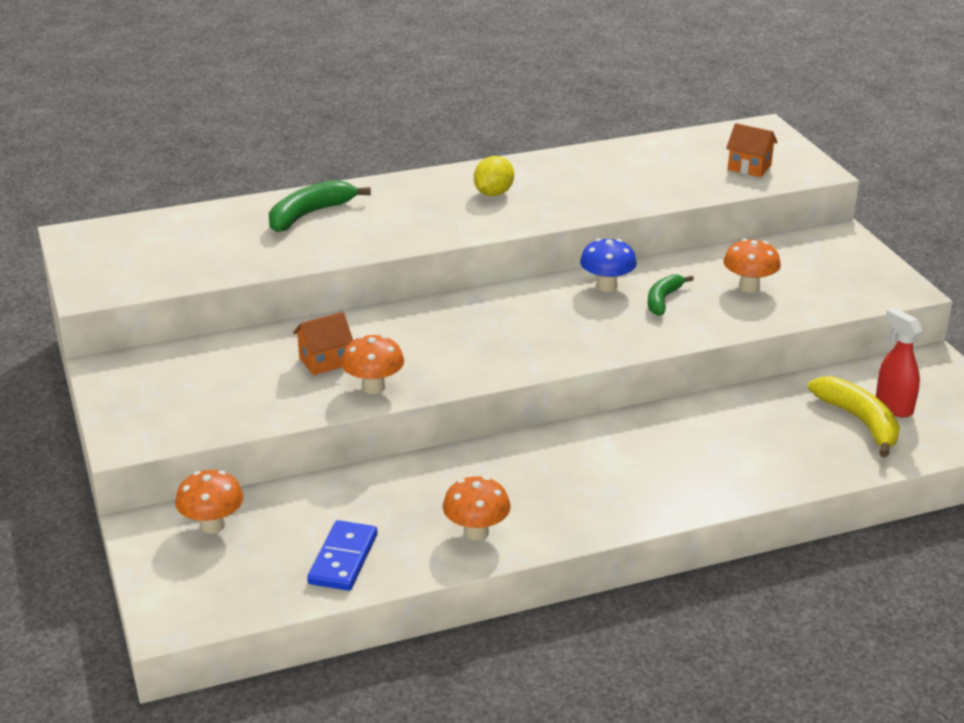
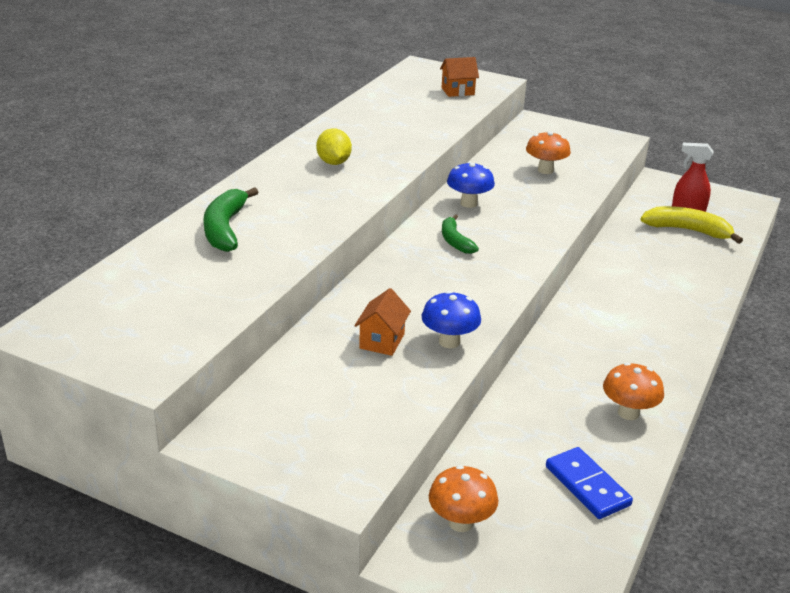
camera: 45 degrees left, 0 degrees up
(373, 387) = (449, 342): orange mushroom -> blue mushroom
(663, 300) = (515, 198): green banana -> green banana (455, 241)

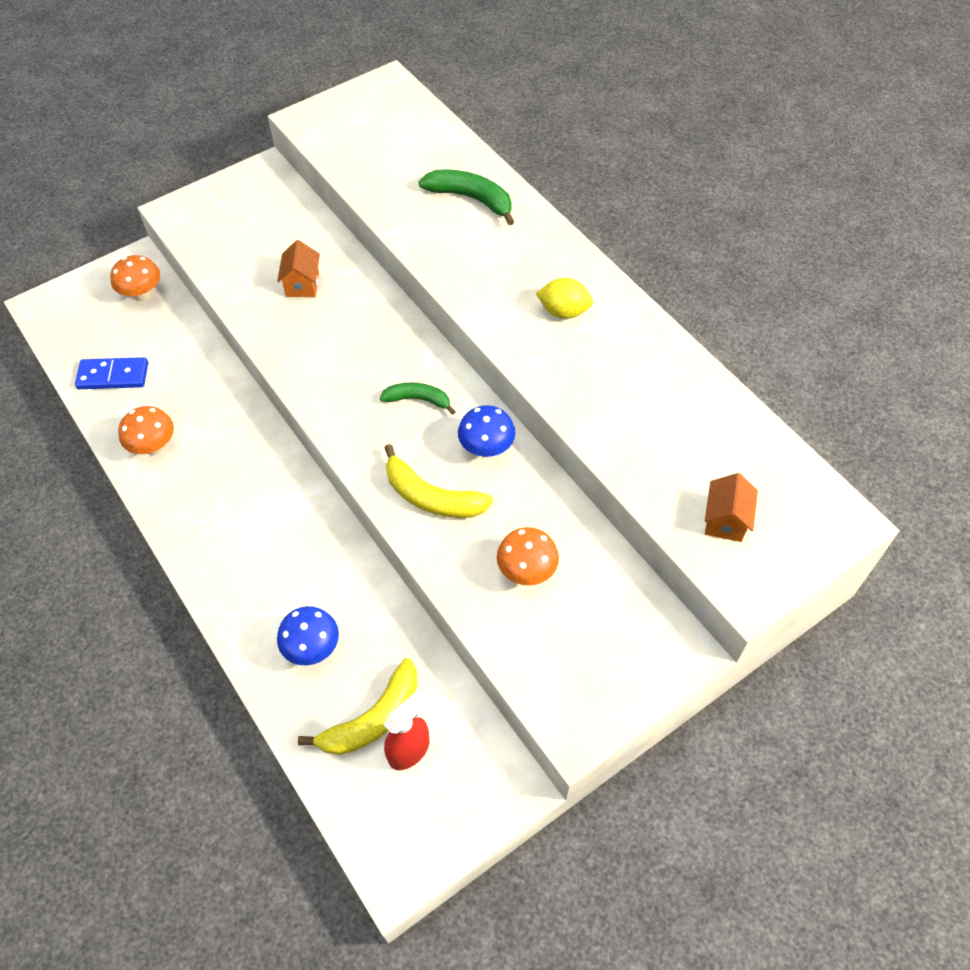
camera: 120 degrees right, 25 degrees up
(382, 341) = (302, 284): orange house -> orange house turned 45 degrees clockwise
(449, 342) = (271, 324): blue mushroom -> blue mushroom (312, 648)
(533, 214) = (431, 496): none -> yellow banana

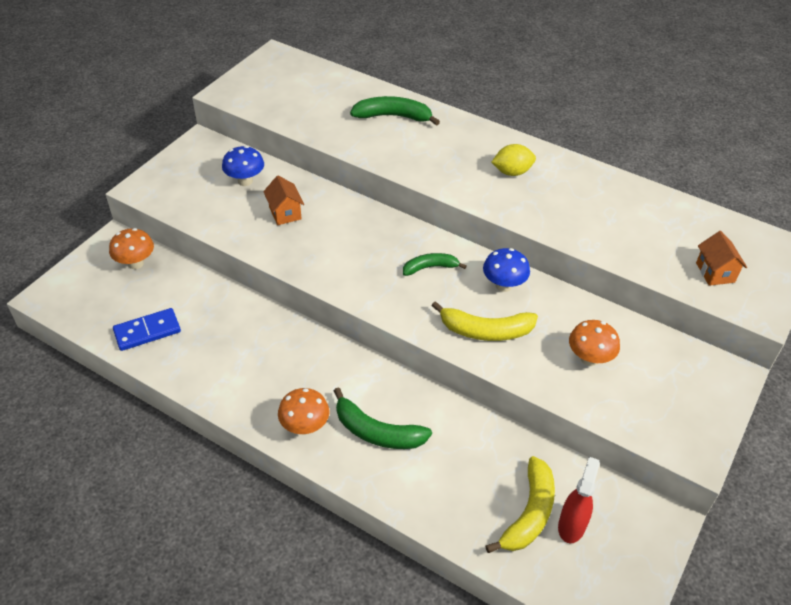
camera: 25 degrees left, 10 degrees down
(154, 446) = (218, 374): orange mushroom -> orange mushroom (305, 426)
(272, 567) = (376, 431): none -> green banana
(312, 648) = (448, 479): blue mushroom -> blue mushroom (245, 181)

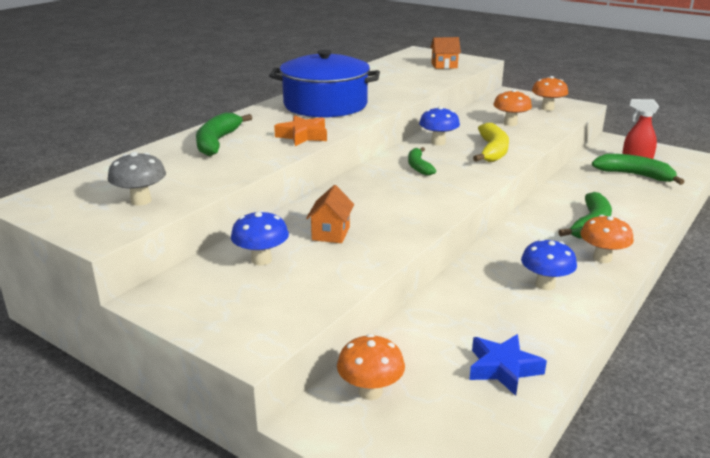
camera: 85 degrees left, 20 degrees down
(147, 331) = (503, 369): blue domino -> blue star
(258, 373) = (545, 285): none -> blue mushroom
(275, 99) = (141, 201): none -> grey mushroom
(285, 213) = (331, 233): orange house -> orange house turned 60 degrees counterclockwise
(415, 163) = (303, 136): none -> orange star
(512, 172) = (325, 105): yellow lemon -> blue pot
(528, 514) = (635, 175): yellow banana -> green banana
(669, 409) = (547, 108): none -> orange mushroom

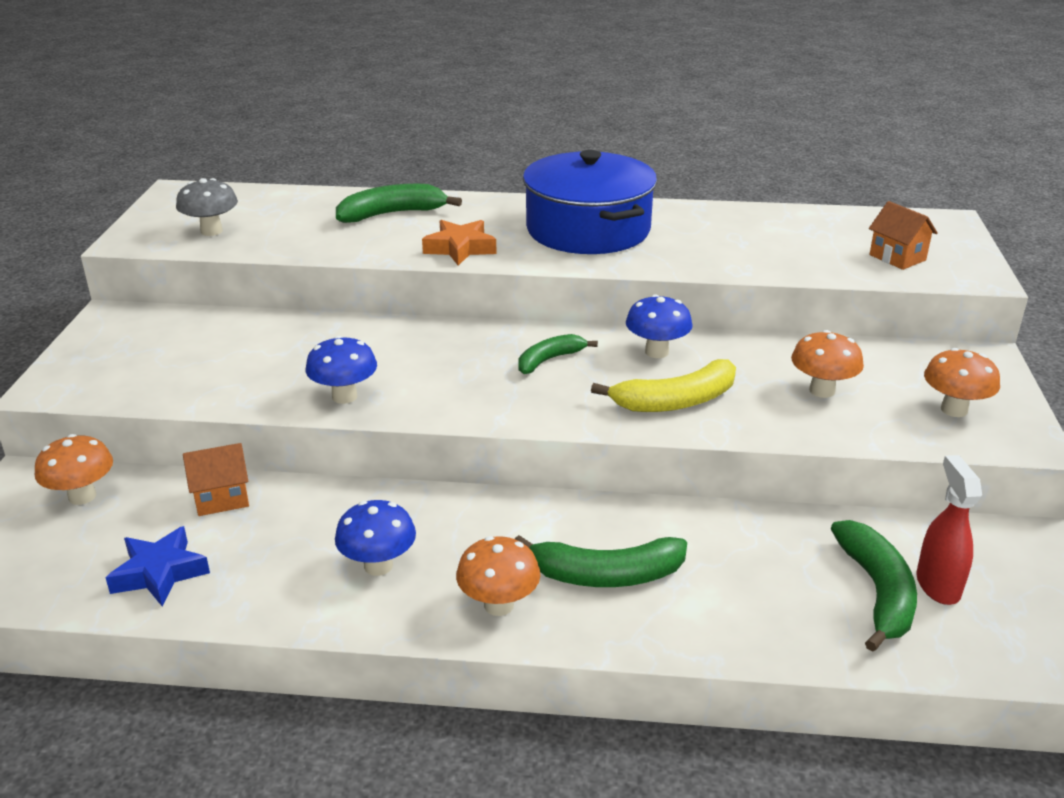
camera: 60 degrees right, 5 degrees up
(261, 260) = (214, 340): blue mushroom -> blue mushroom (344, 396)
(331, 233) = (301, 358): orange house -> orange house (222, 498)

